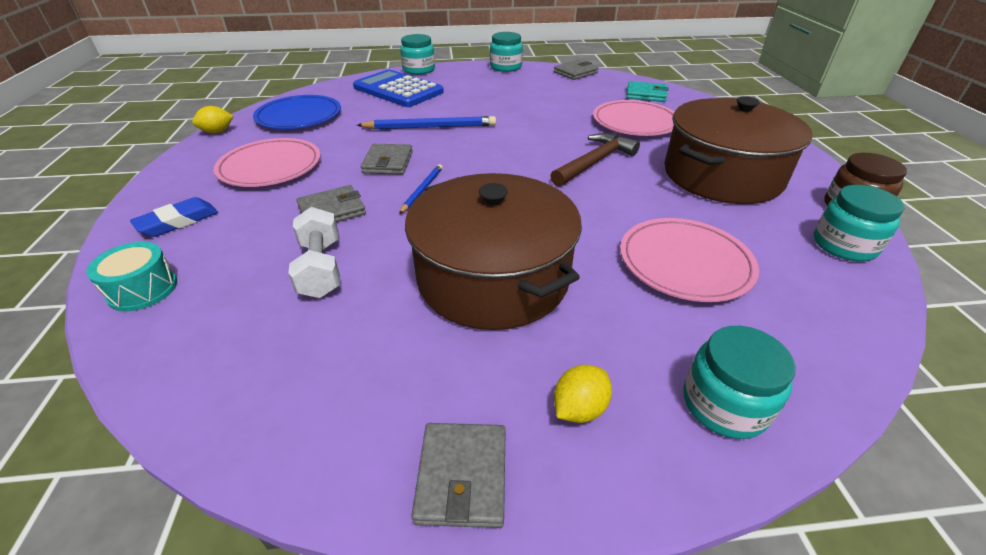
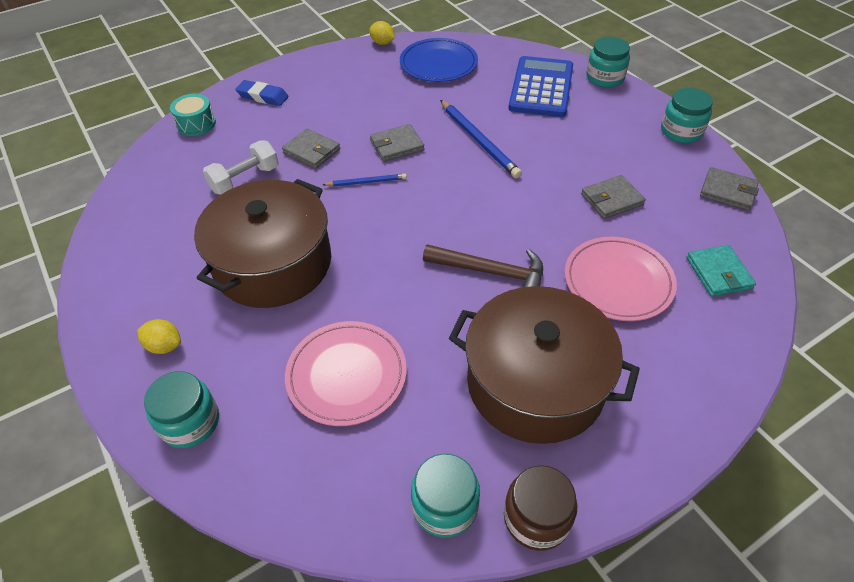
camera: 65 degrees right, 10 degrees up
(270, 167) = (350, 94): pink plate -> none
(462, 476) = (105, 310): grey wallet -> grey wallet (611, 199)

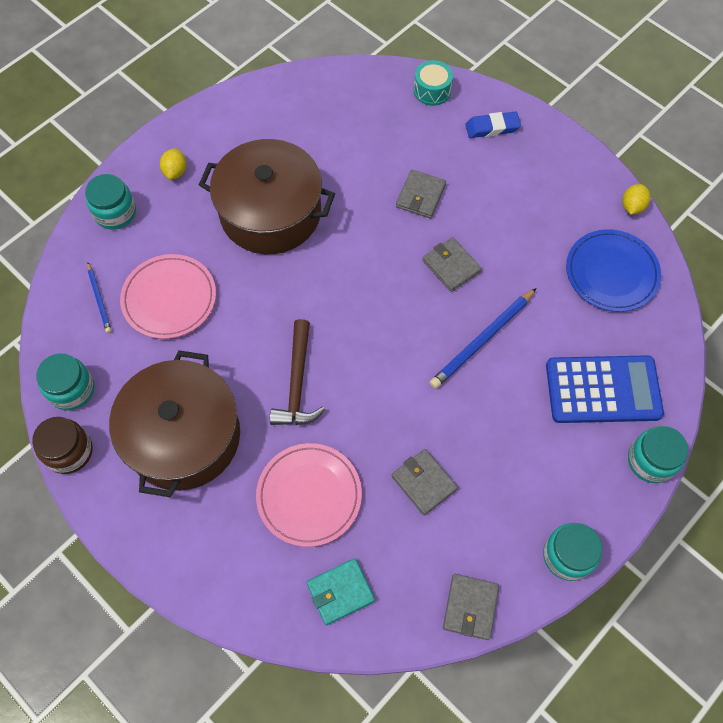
camera: 75 degrees right, 15 degrees up
(245, 179) = (366, 157): white dumbbell -> none
(263, 96) = (492, 128): blue eraser -> blue eraser turned 75 degrees clockwise
(366, 182) = (389, 254): blue pencil -> blue pencil (99, 299)

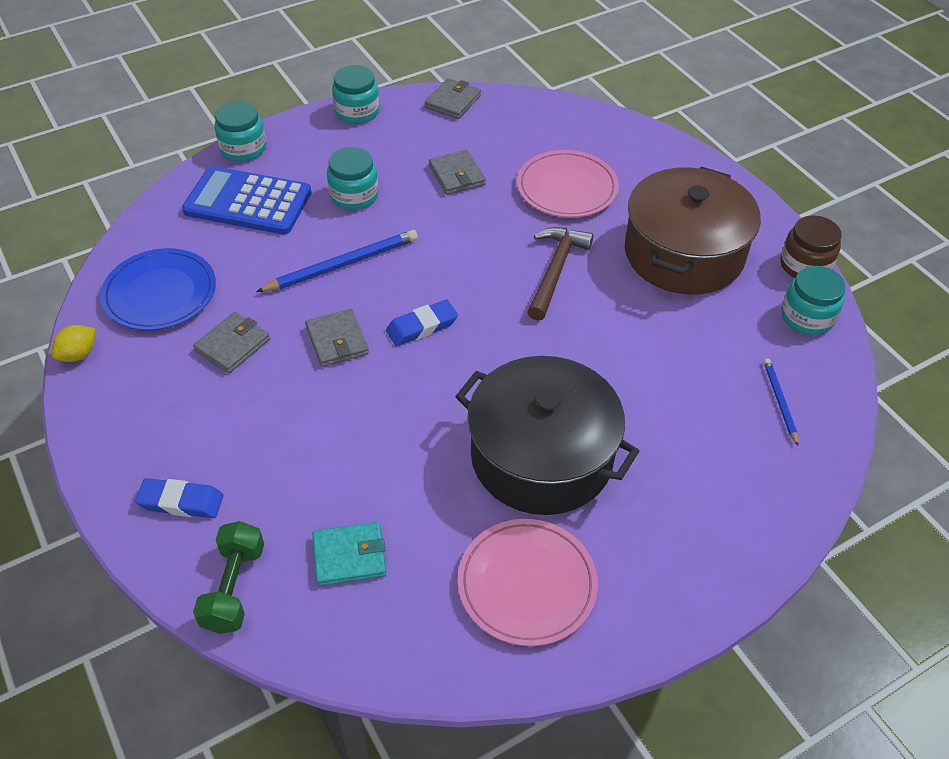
camera: 165 degrees left, 15 degrees down
(115, 213) = (761, 508): turquoise jar -> turquoise jar (354, 196)
(169, 298) = (690, 383): pink plate -> pink plate (527, 584)
(175, 171) = (669, 550): yellow lemon -> none
(270, 212) = (541, 456): brown pot -> black pot
(340, 592) = (557, 128): turquoise wallet -> turquoise wallet (349, 556)
(391, 295) = (422, 327): none -> blue eraser
(420, 196) = (332, 430): grey wallet -> grey wallet (232, 345)
(432, 91) = (234, 588): turquoise drum -> green dumbbell

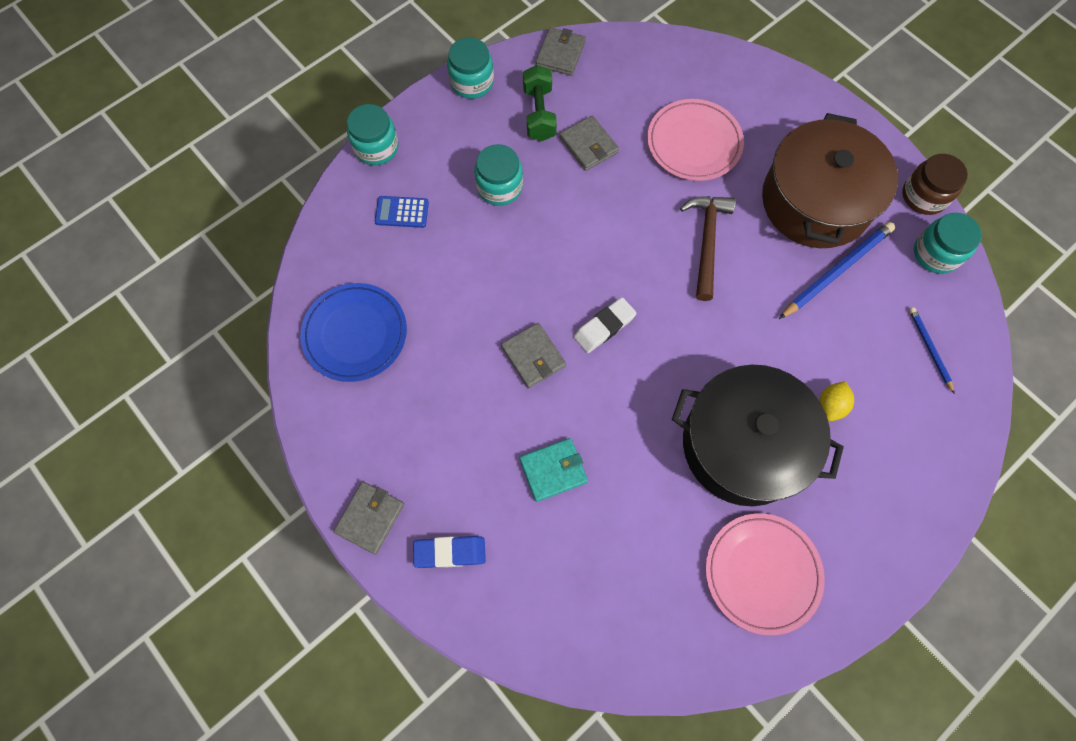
camera: 10 degrees left, 20 degrees up
(78, 354) = (304, 416): yellow lemon -> yellow lemon (830, 405)
(232, 345) = (441, 379): grey wallet -> grey wallet (370, 518)
(234, 588) = (522, 627): green dumbbell -> green dumbbell (539, 114)
(248, 202) = (402, 212): blue calculator -> blue calculator, size x0.47
(342, 265) = (512, 270): blue pencil -> blue pencil (836, 271)
(349, 556) = (609, 576): turquoise wallet -> turquoise wallet (553, 470)
(422, 327) = (604, 327): blue eraser -> white eraser

